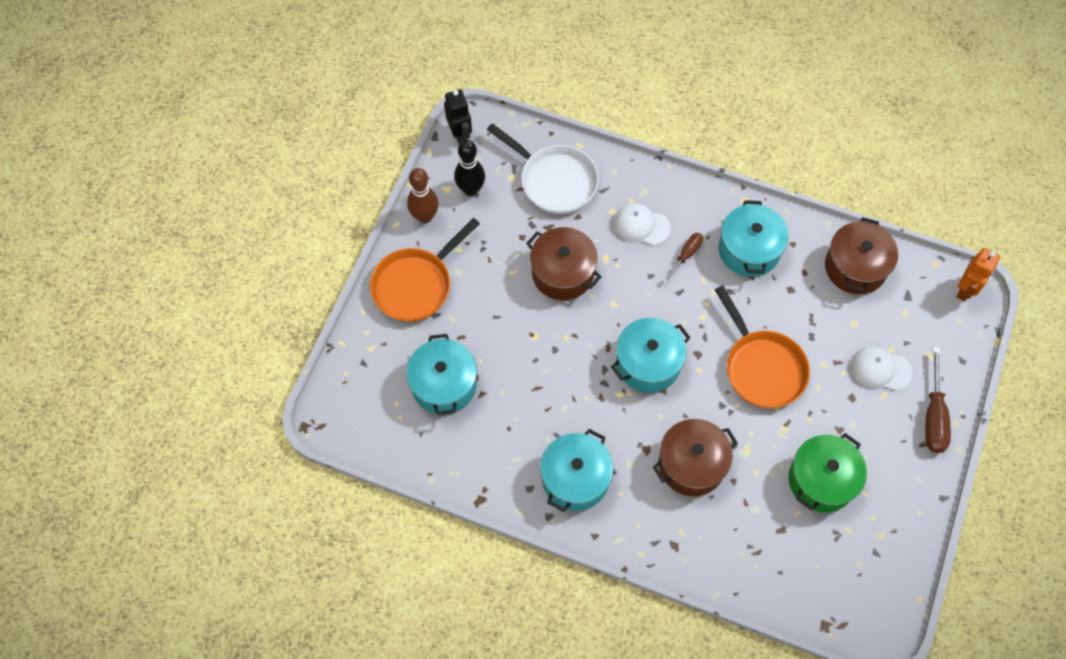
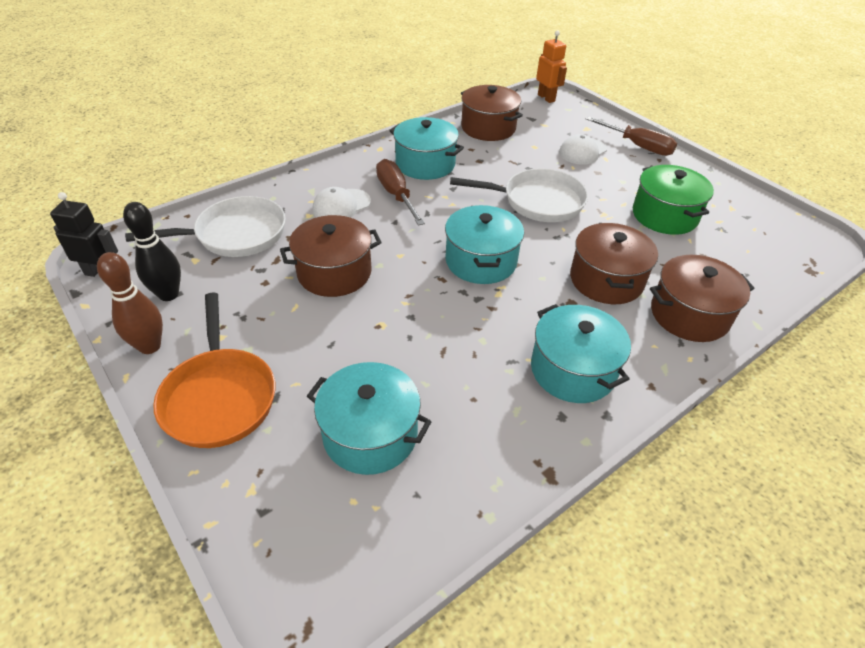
camera: 60 degrees left, 20 degrees down
(685, 255) = (396, 195): brown screwdriver -> brown screwdriver, size x1.62
(692, 540) = (689, 314): none -> brown pot
(762, 367) = (537, 201): orange pan -> white pan

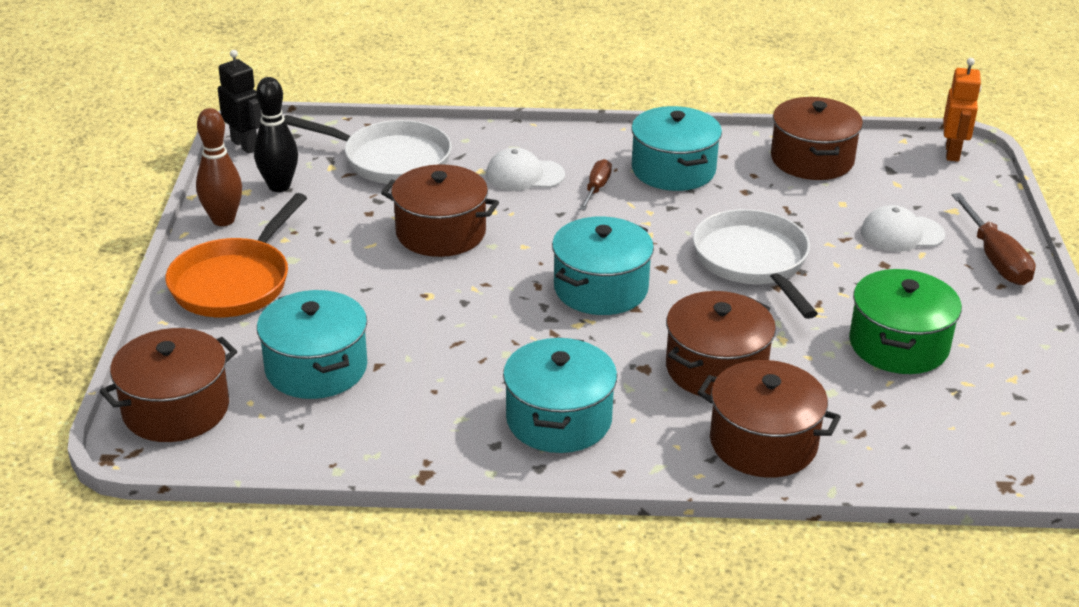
camera: 40 degrees right, 10 degrees down
(297, 553) = (176, 409): none -> brown pot
(396, 195) = (596, 189): brown screwdriver -> brown screwdriver, size x0.62
(537, 201) = (753, 262): white pan -> white pan turned 150 degrees counterclockwise

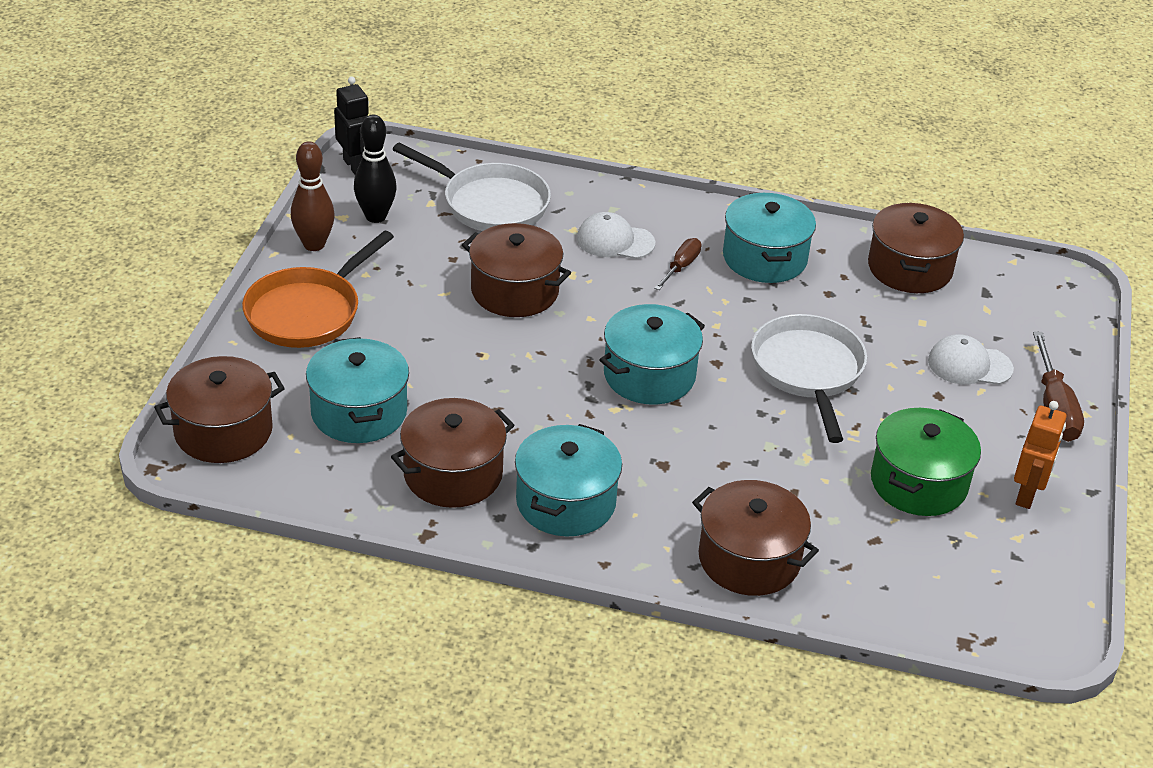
camera: 10 degrees right, 5 degrees up
(716, 368) = (731, 477): brown pot -> brown pot (453, 474)
(953, 153) = (1059, 283): orange robot -> orange robot (1027, 495)

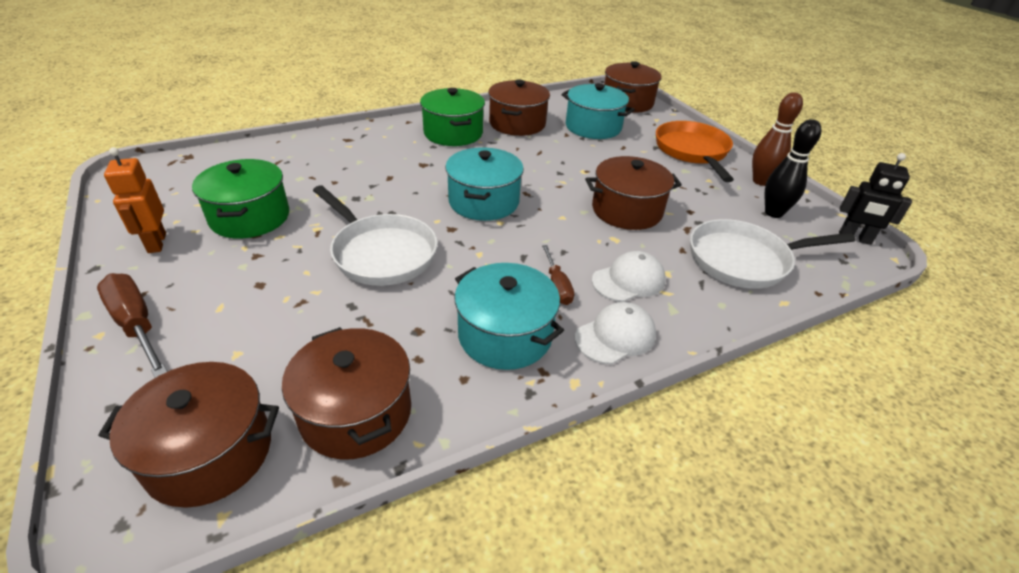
camera: 140 degrees right, 0 degrees up
(566, 502) = (453, 133): turquoise pot -> green pot
(749, 559) = (337, 146): brown pot -> brown pot (210, 453)
(969, 365) = (239, 326): white cap -> white cap (615, 336)

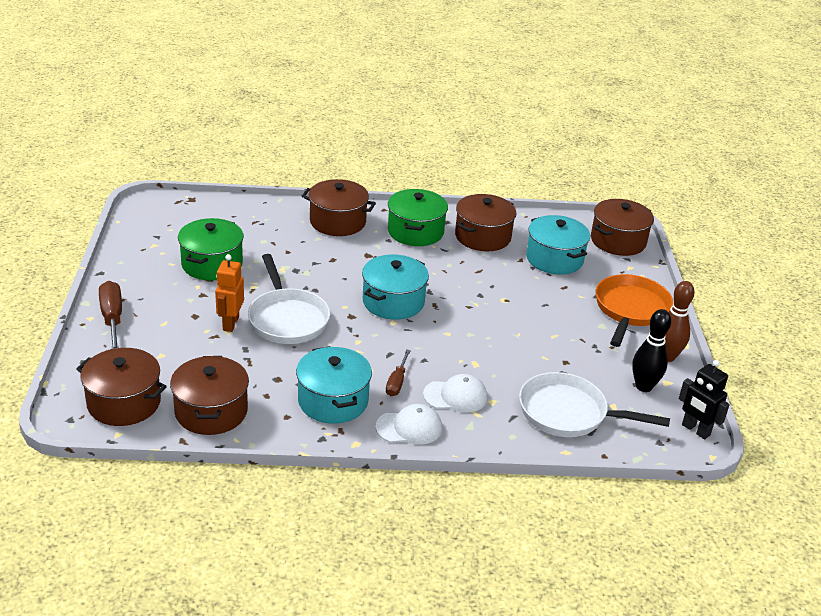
camera: 25 degrees right, 5 degrees down
(156, 243) = (143, 266): orange robot -> orange robot (230, 323)
(627, 210) = (508, 344): brown pot -> brown pot (337, 222)

